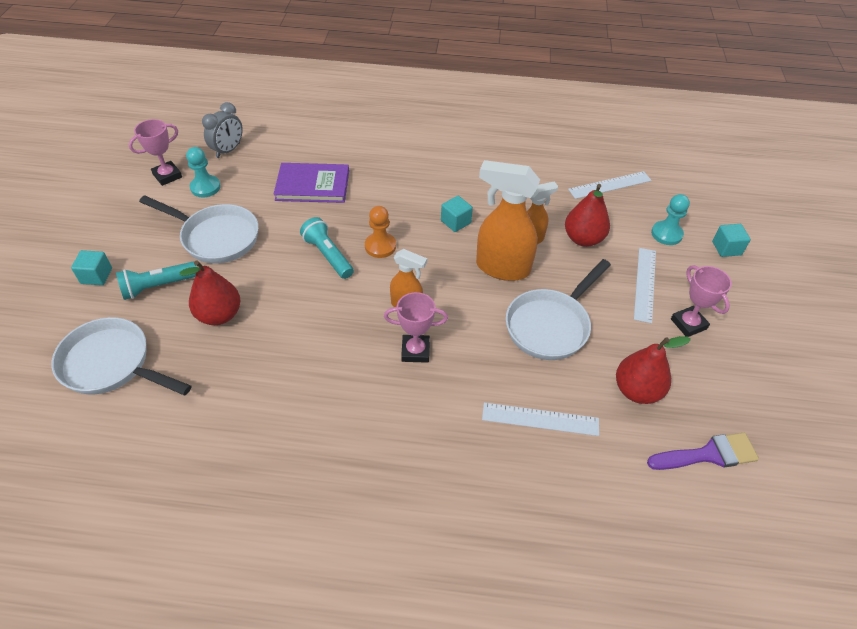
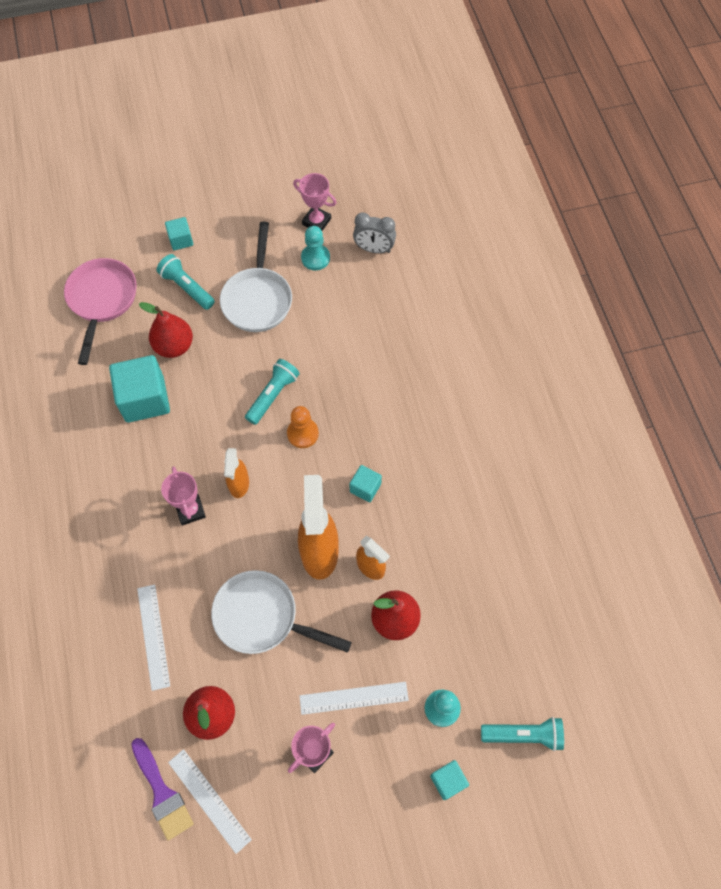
camera: 70 degrees right, 15 degrees up
(111, 364) = (102, 301): white pan -> pink pan
(265, 356) = (145, 399): none -> turquoise cube
(312, 185) = (359, 342): purple book -> none
(610, 185) = (498, 628): white ruler -> white ruler (209, 800)
(697, 197) = (524, 735): none -> turquoise flashlight

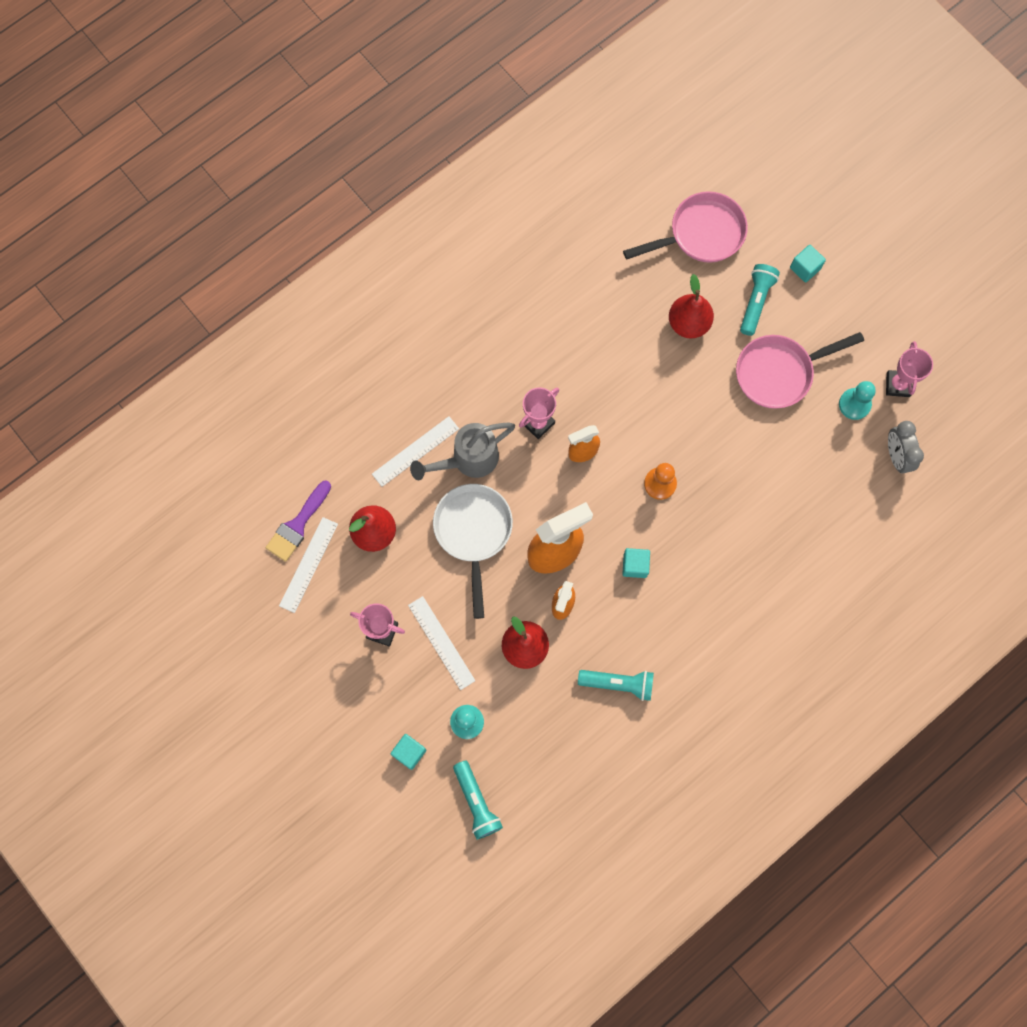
camera: 65 degrees right, 10 degrees up
(145, 399) = (622, 327): turquoise cube -> none
(189, 590) = (467, 460): none -> grey watering can
(258, 299) = (779, 373): white pan -> pink pan
(273, 395) = (684, 438): turquoise flashlight -> turquoise flashlight (618, 684)

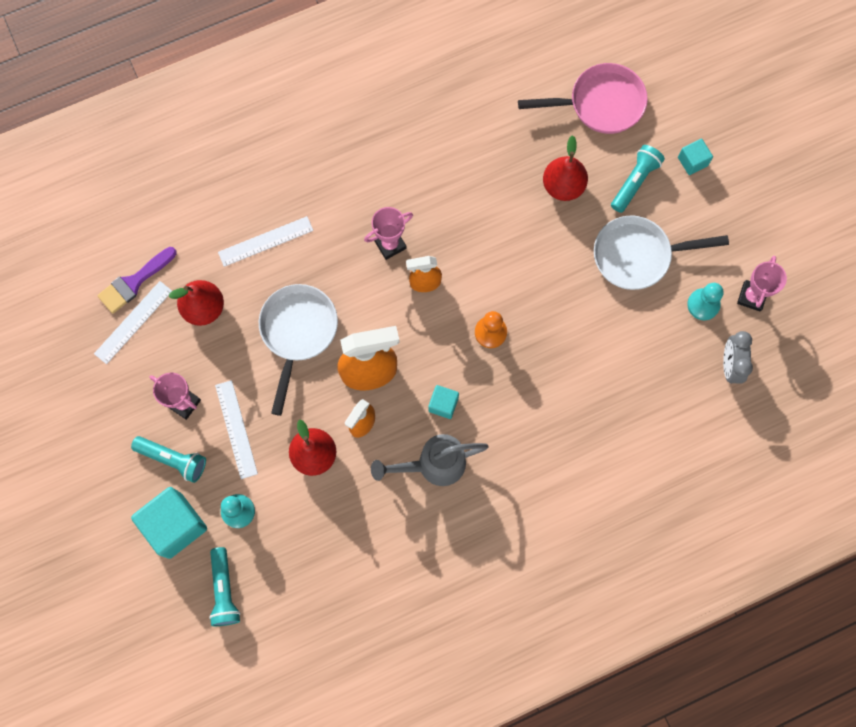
camera: 15 degrees right, 0 degrees up
(409, 752) = (175, 525): turquoise cube -> turquoise cube, size x1.95
(467, 460) = (312, 262): grey watering can -> grey watering can (433, 465)
(618, 684) = (394, 514): turquoise flashlight -> turquoise flashlight (173, 459)
(779, 373) = (638, 255): pink pan -> white pan

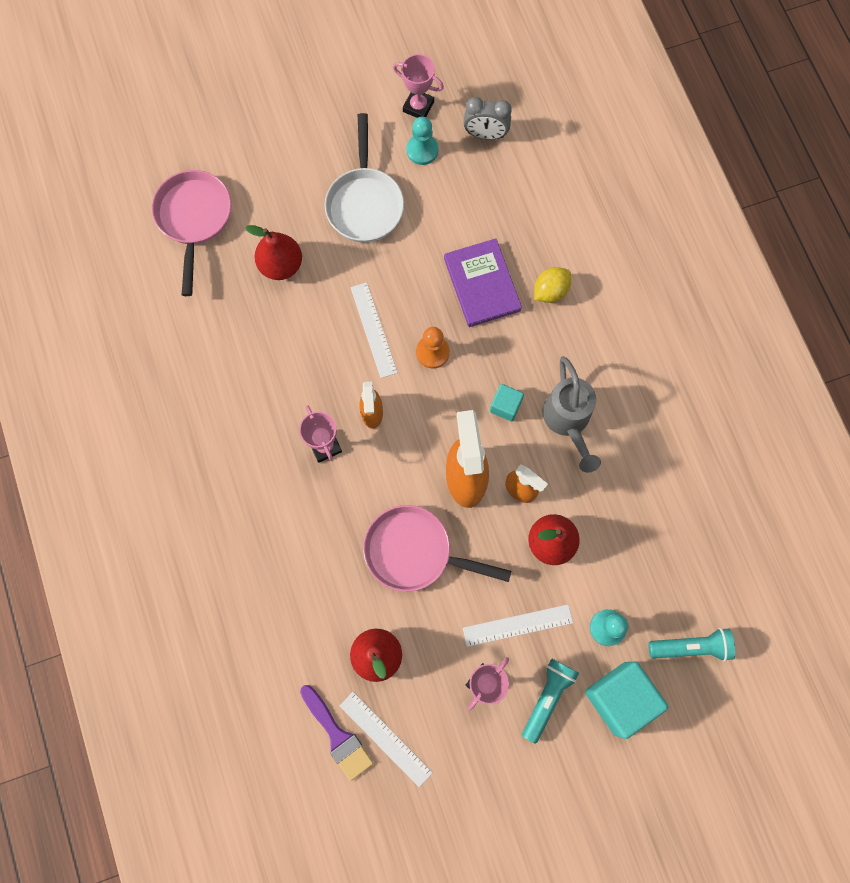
camera: 85 degrees left, 0 degrees up
(265, 241) = (306, 581): white ruler -> white ruler (373, 329)
(297, 332) = (415, 552): white pan -> pink pan
(565, 373) = (482, 284): none -> purple book
(566, 440) = (550, 291): none -> yellow lemon
(635, 182) = (285, 196): turquoise flashlight -> none
(692, 161) = (270, 140): turquoise cube -> none

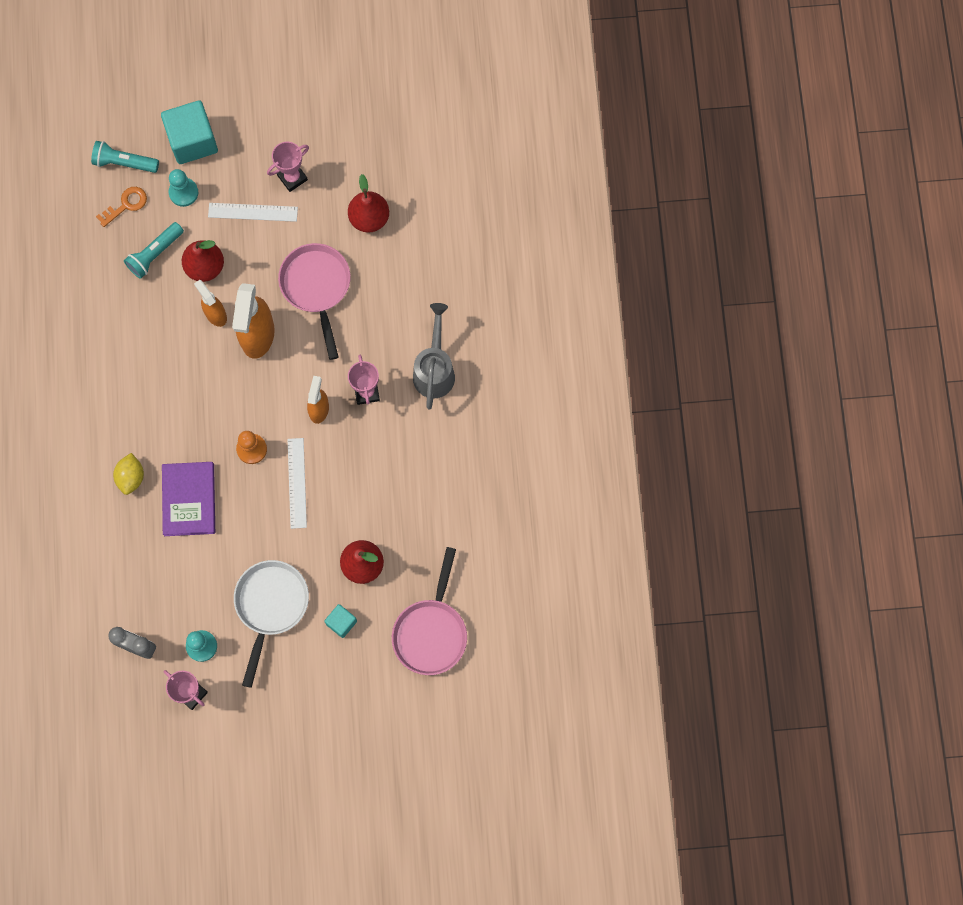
camera: 165 degrees left, 0 degrees up
(337, 736) = (415, 169): purple brush -> none
(385, 738) = (379, 158): white ruler -> none
(415, 552) = (317, 288): pink pan -> pink pan turned 135 degrees counterclockwise
(505, 406) = (204, 386): turquoise cube -> turquoise cube (341, 622)
(547, 697) = (247, 155): turquoise flashlight -> turquoise flashlight (155, 254)
(550, 291) = (131, 477): yellow lemon -> yellow lemon turned 60 degrees counterclockwise
(568, 422) = (156, 359): grey watering can -> grey watering can (435, 369)
(669, 593) = (126, 205): none -> orange key

